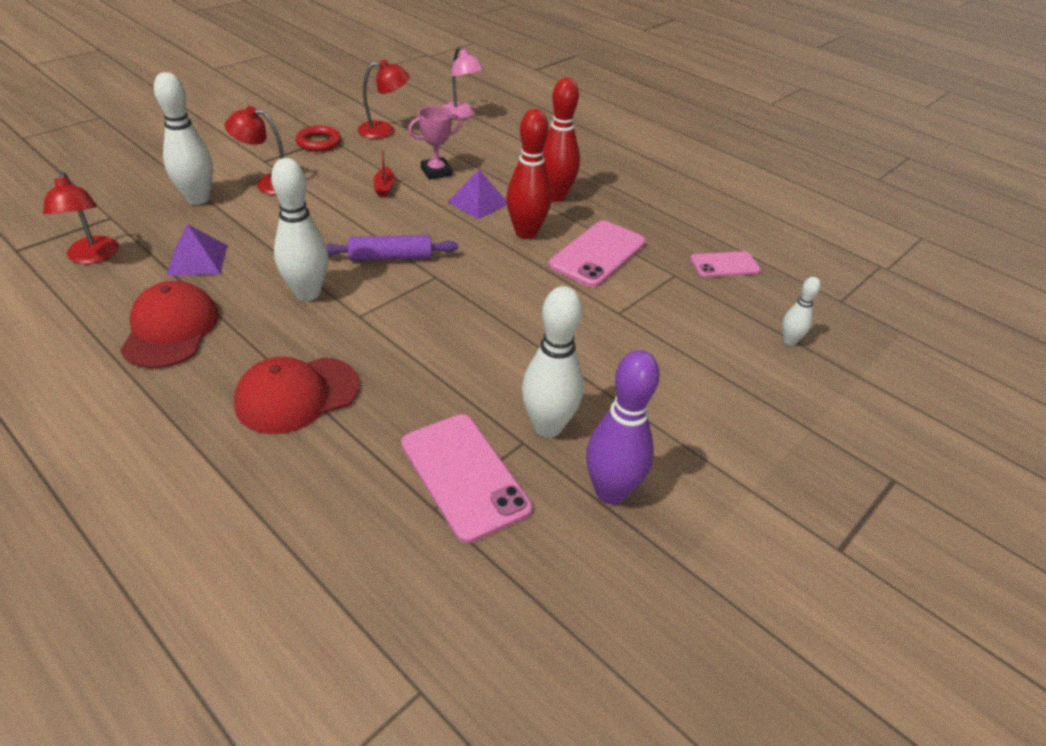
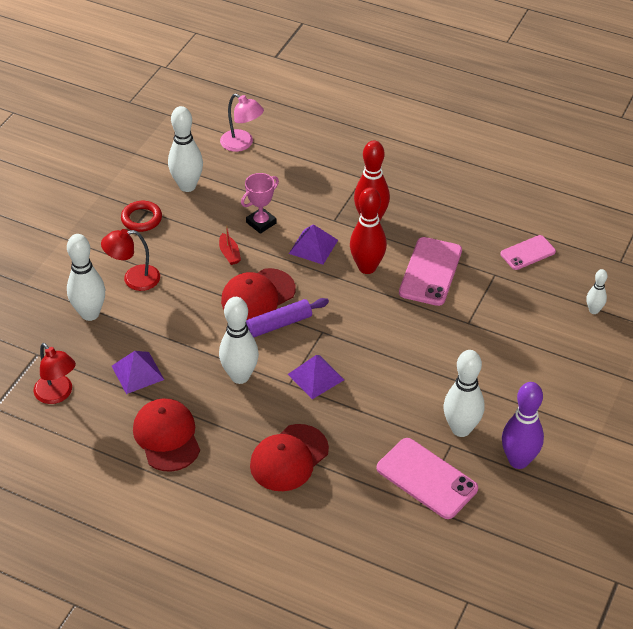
camera: 15 degrees left, 5 degrees up
(384, 130) = (187, 186): red lamp -> white bowling pin
(387, 227) = (258, 295): none -> red cap
(396, 317) = (316, 377): none -> purple pyramid

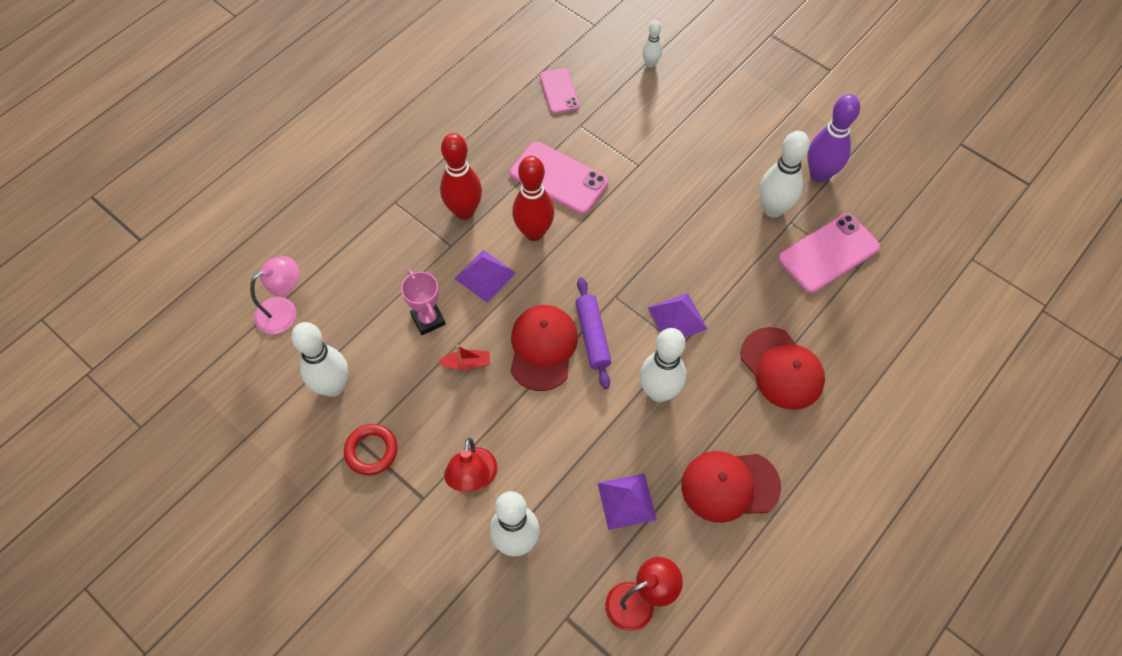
camera: 75 degrees left, 15 degrees up
(258, 295) = (543, 348): red cap -> red cap turned 150 degrees counterclockwise

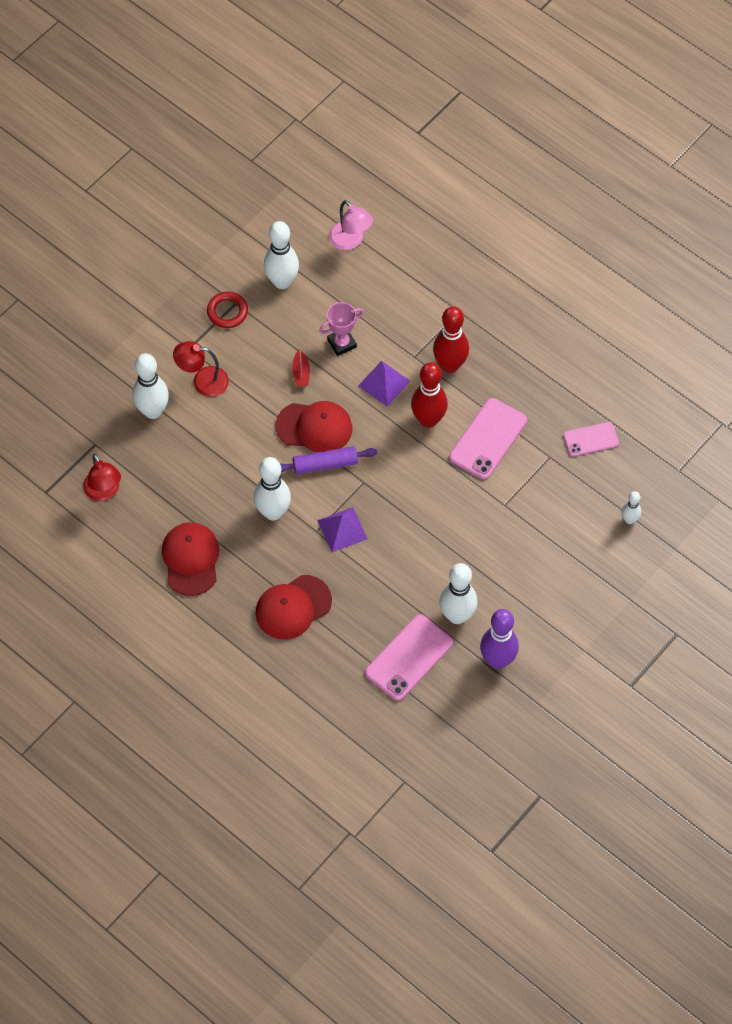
camera: 90 degrees right, 0 degrees up
(626, 501) = (181, 486): purple pyramid -> none
(828, 253) = (409, 657): pink phone -> pink phone turned 75 degrees clockwise

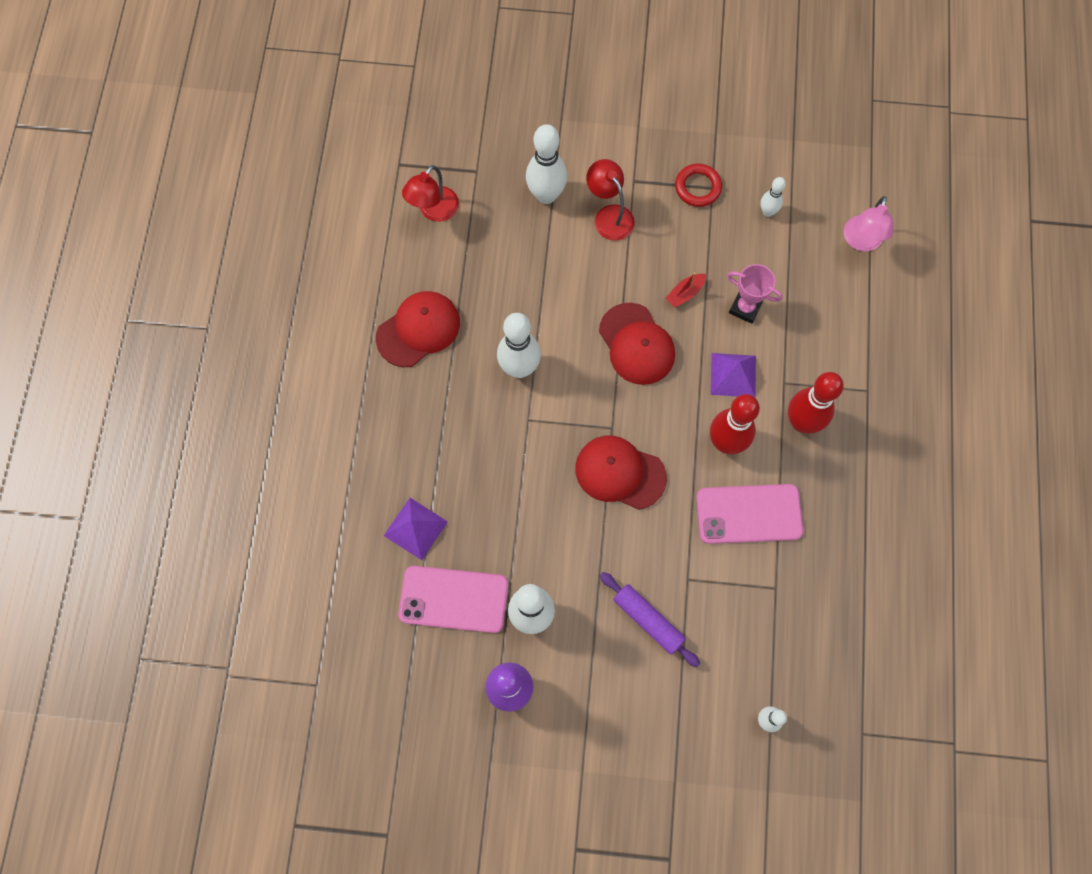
camera: 55 degrees right, 10 degrees up
(282, 282) = (767, 212): white bowling pin -> white bowling pin, size x0.53
(293, 607) = (432, 454): red cap -> red cap (620, 473)
(325, 464) = (605, 380): purple rolling pin -> purple rolling pin (648, 620)
(342, 529) = (547, 443): purple pyramid -> purple pyramid (415, 528)
(591, 439) = (828, 617): pink phone -> none

